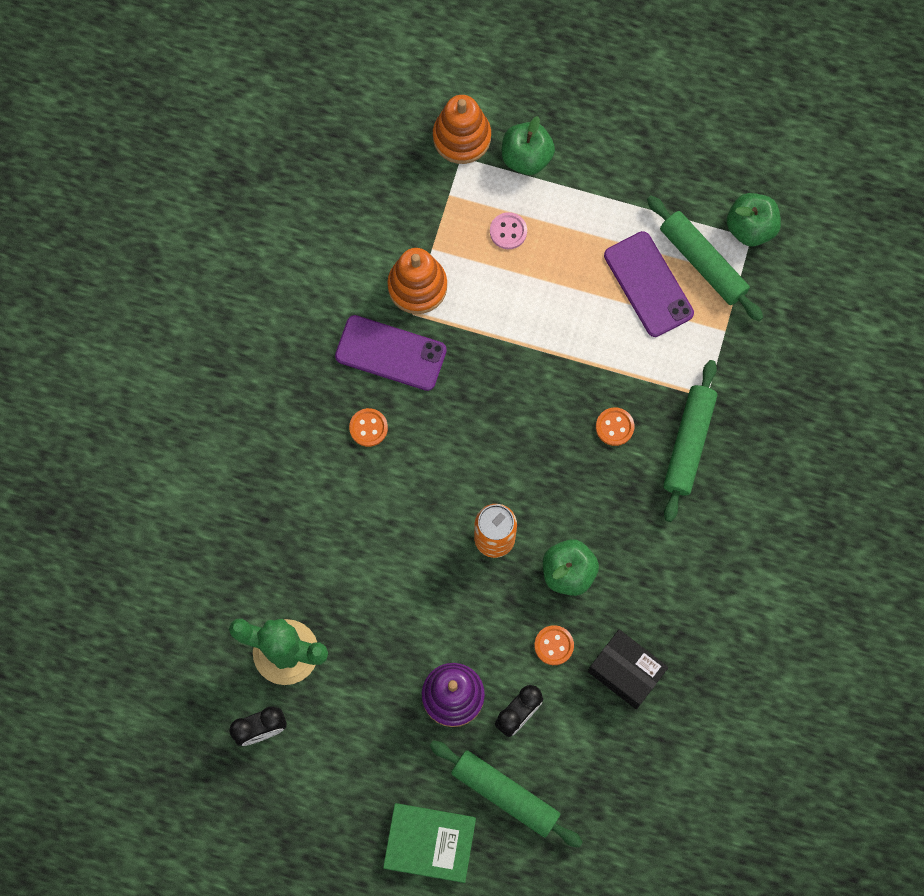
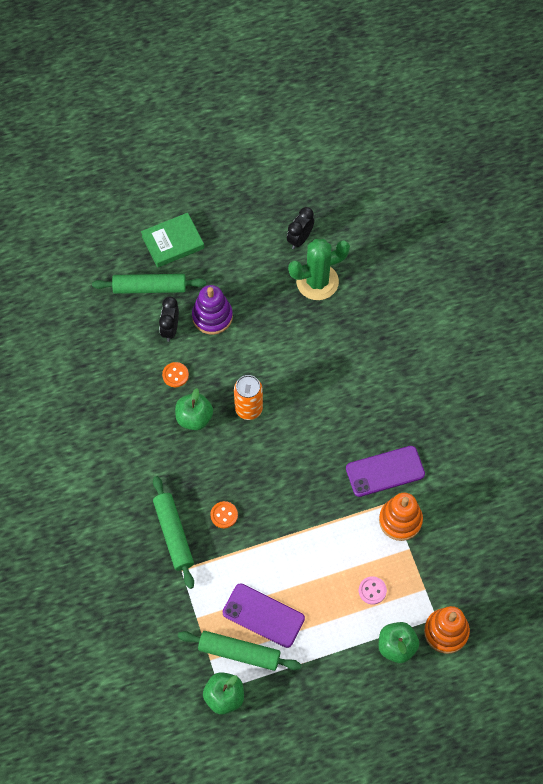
camera: 145 degrees right, 10 degrees down
(368, 428) = (364, 422): orange button -> none
(626, 672) = (126, 387): black box -> none

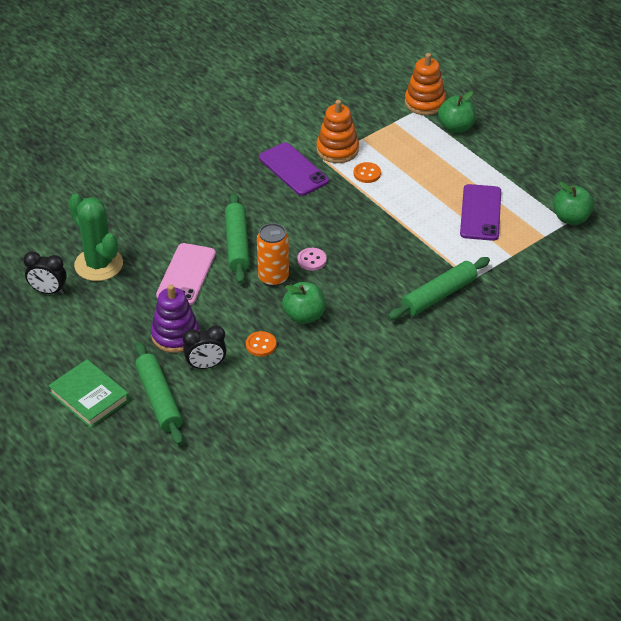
camera: 110 degrees left, 20 degrees down
(224, 515) = (398, 265): orange button -> orange button (367, 173)
(239, 652) = (525, 219): green rolling pin -> green rolling pin (237, 244)
(279, 343) = (186, 274): none -> pink phone
(372, 590) = (414, 152): pink button -> pink button (311, 260)

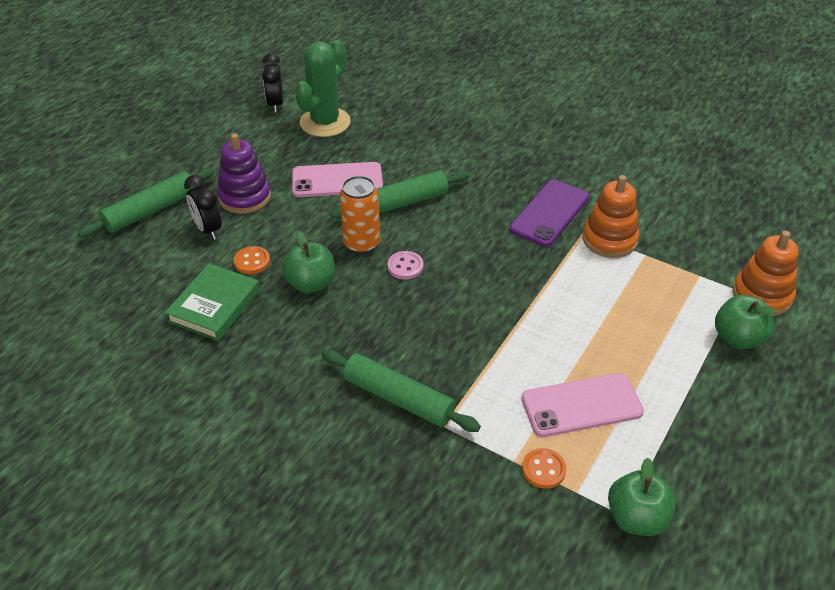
camera: 70 degrees right, 0 degrees up
(89, 397) = (143, 166): green book -> green book (214, 306)
(367, 173) = (584, 275): orange button -> orange button (543, 469)
(480, 213) = (581, 405): purple phone -> pink phone

